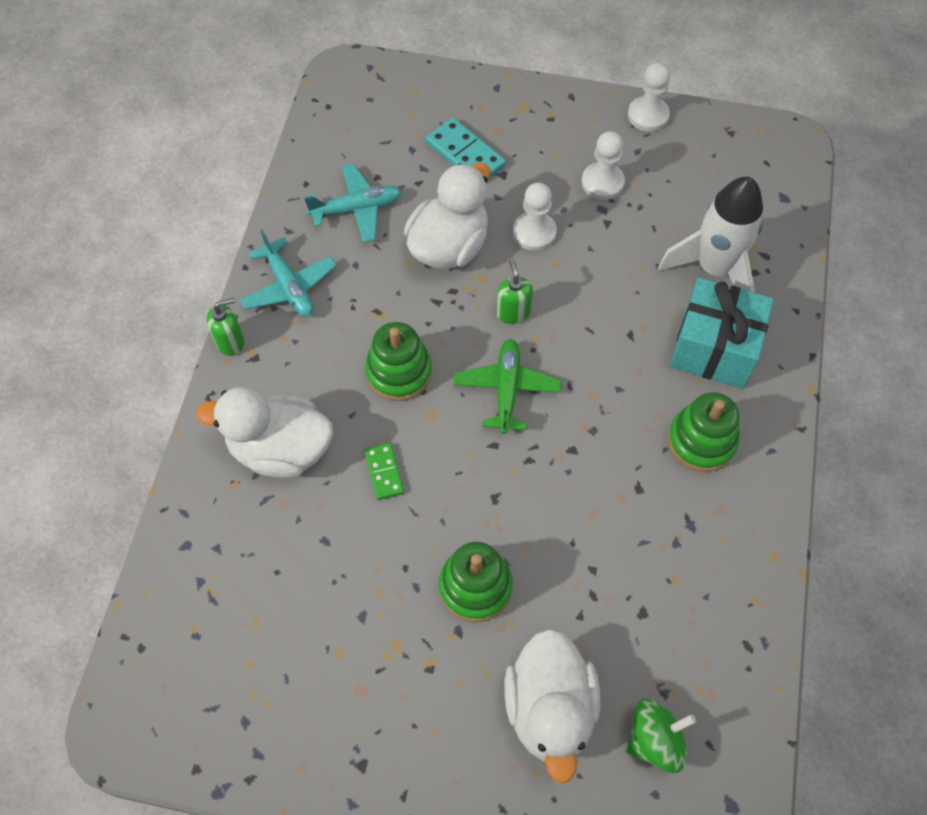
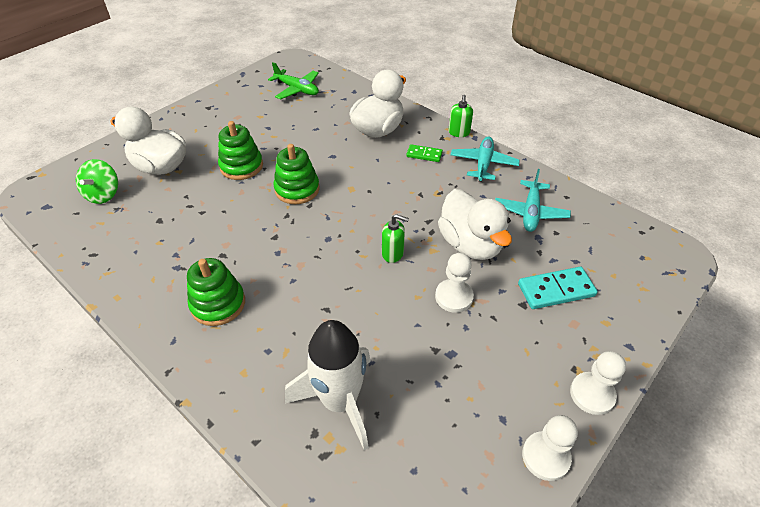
camera: 120 degrees right, 15 degrees down
(289, 286) = (483, 164): turquoise plane -> turquoise plane turned 105 degrees clockwise
(384, 472) = (333, 158): green domino -> green domino (424, 155)
(399, 372) = (389, 186): green stacking toy -> green stacking toy (297, 189)
(507, 389) = (339, 225): green plane -> green plane (297, 89)
(602, 182) = (479, 369): white pawn -> white pawn (592, 394)
(714, 348) = (273, 355): turquoise gift -> none

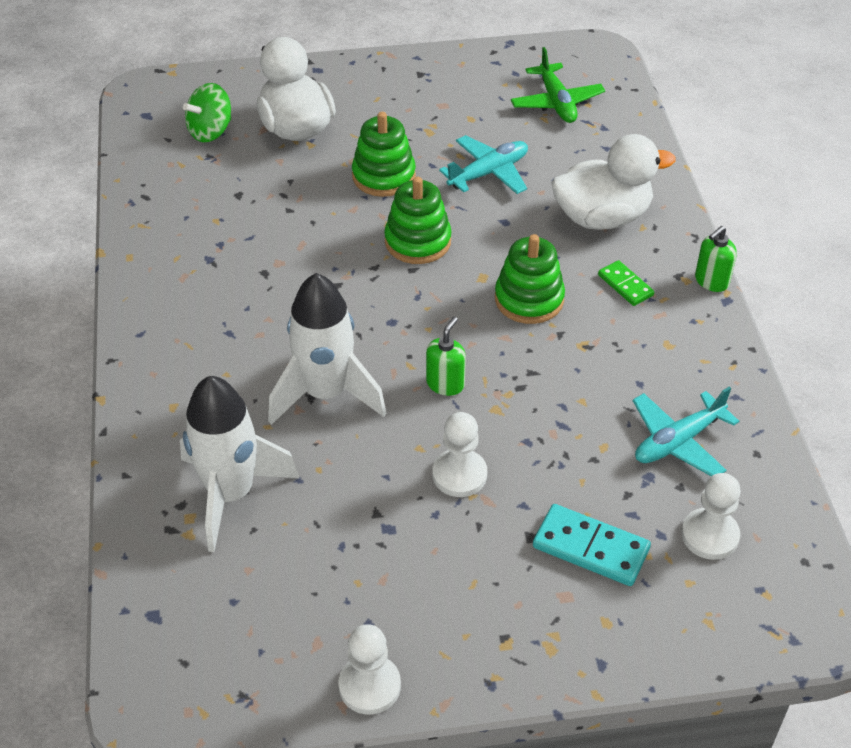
camera: 40 degrees right, 0 degrees up
(218, 304) = (212, 323): green stacking toy -> green stacking toy (529, 299)
(333, 301) = (326, 393): none -> white rocket
(393, 253) = (445, 384): green soap dispenser -> green soap dispenser turned 120 degrees counterclockwise
(470, 244) = (549, 431): white duck -> none
(483, 164) = (693, 343): turquoise plane -> turquoise plane (488, 173)
(592, 394) = (491, 673): white pawn -> white pawn (710, 535)

